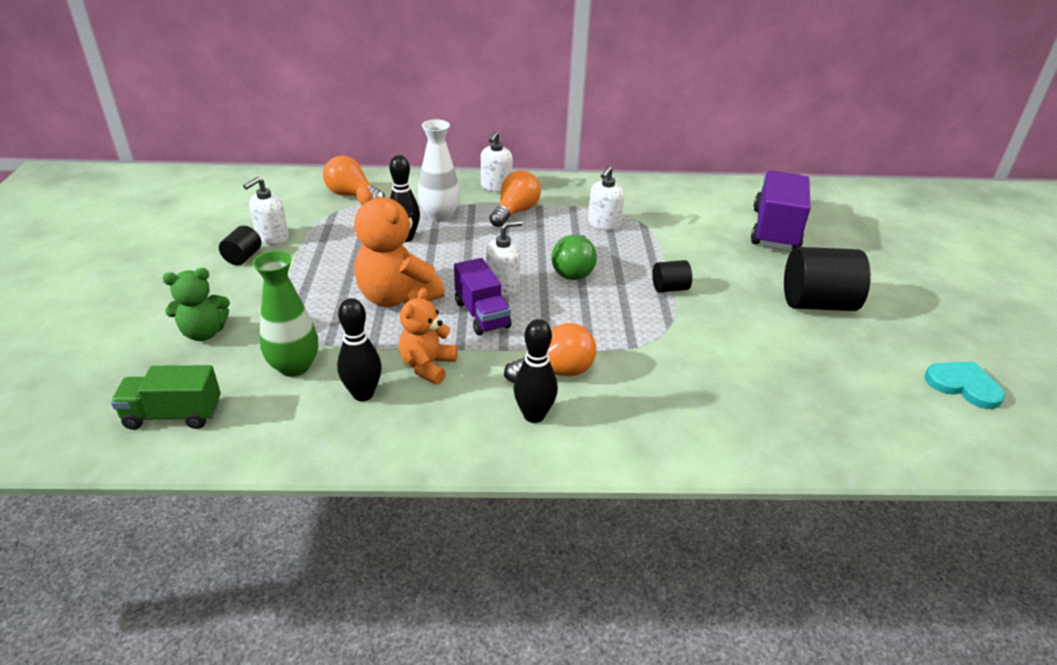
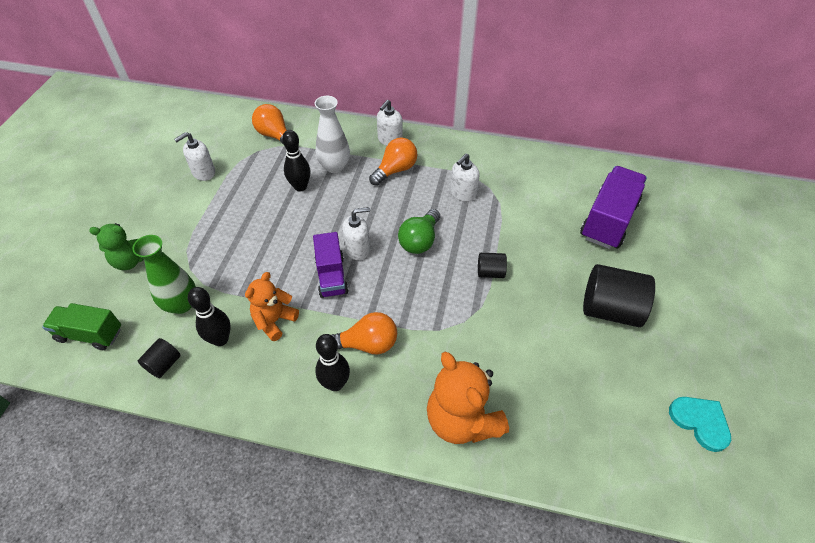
camera: 15 degrees right, 15 degrees up
(243, 257) = (177, 190): black cylinder -> black cylinder (164, 364)
(397, 297) = (274, 248): orange teddy bear -> orange teddy bear (462, 420)

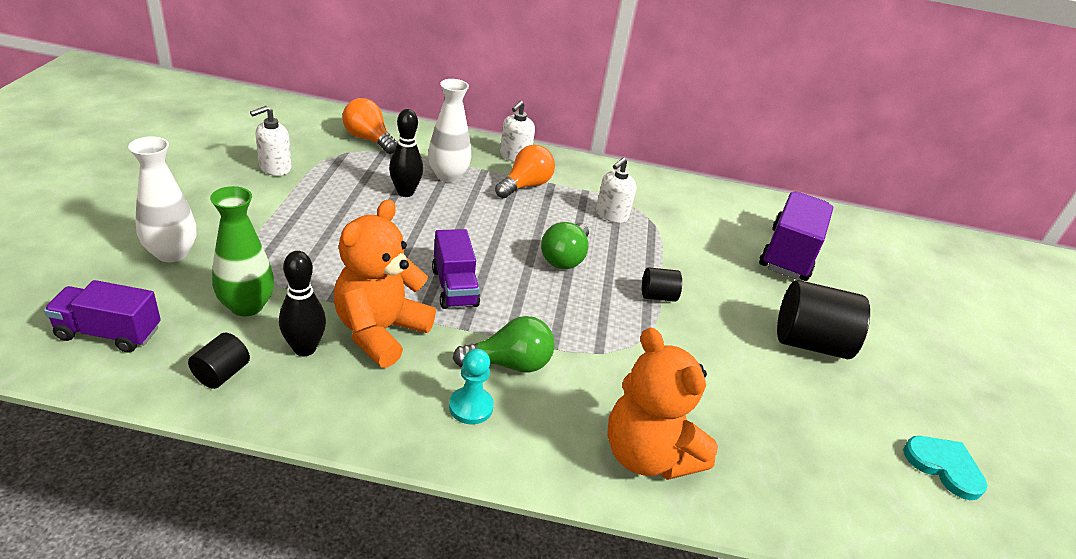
camera: 10 degrees left, 15 degrees down
(90, 334) = (109, 333): green truck -> purple truck
(130, 261) = (172, 253): green teddy bear -> white vase
(274, 321) = (380, 331): orange teddy bear -> orange teddy bear, size x1.60
(335, 383) = (471, 407): black bowling pin -> turquoise pawn
(357, 249) = (486, 261): white soap dispenser -> none
(367, 344) = (509, 364): orange light bulb -> green light bulb

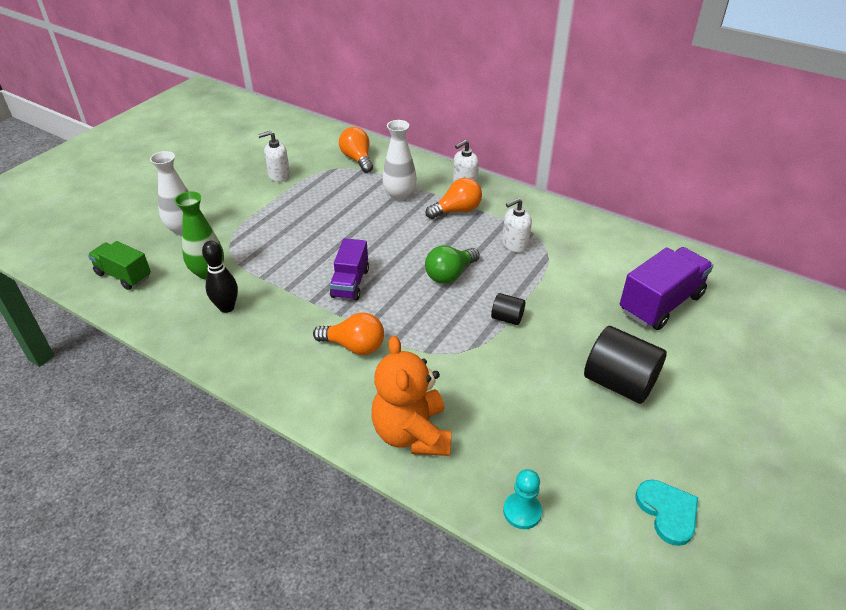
camera: 30 degrees right, 5 degrees up
(109, 333) = (123, 275): purple truck -> green truck
(222, 374) = (170, 313): black cylinder -> none
(380, 331) = (280, 305): orange teddy bear -> none
(405, 192) = (359, 205): black bowling pin -> none
(471, 407) = (308, 369): turquoise pawn -> turquoise pawn (522, 511)
(509, 364) = (354, 346): green light bulb -> orange light bulb

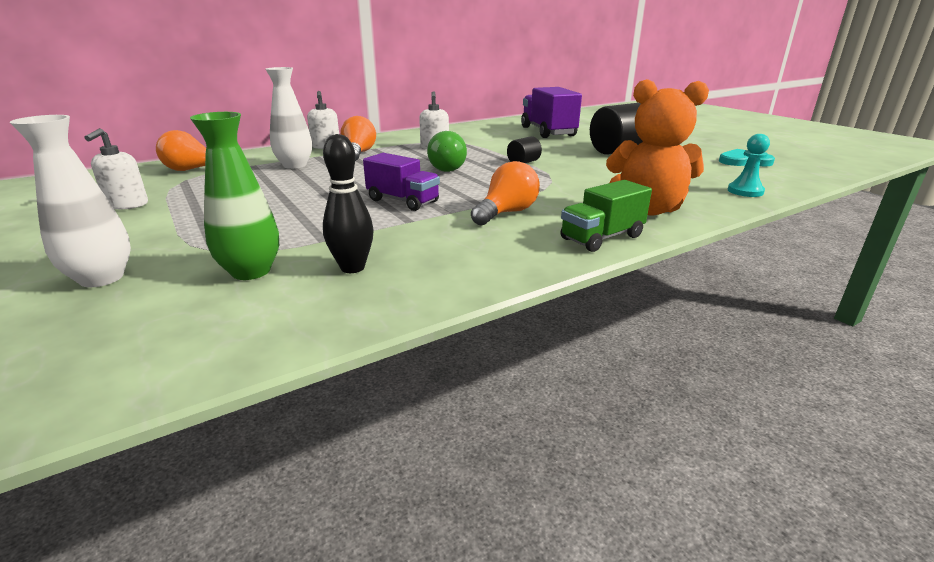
camera: 65 degrees left, 15 degrees down
(123, 275) = (120, 349): green truck -> green truck (602, 238)

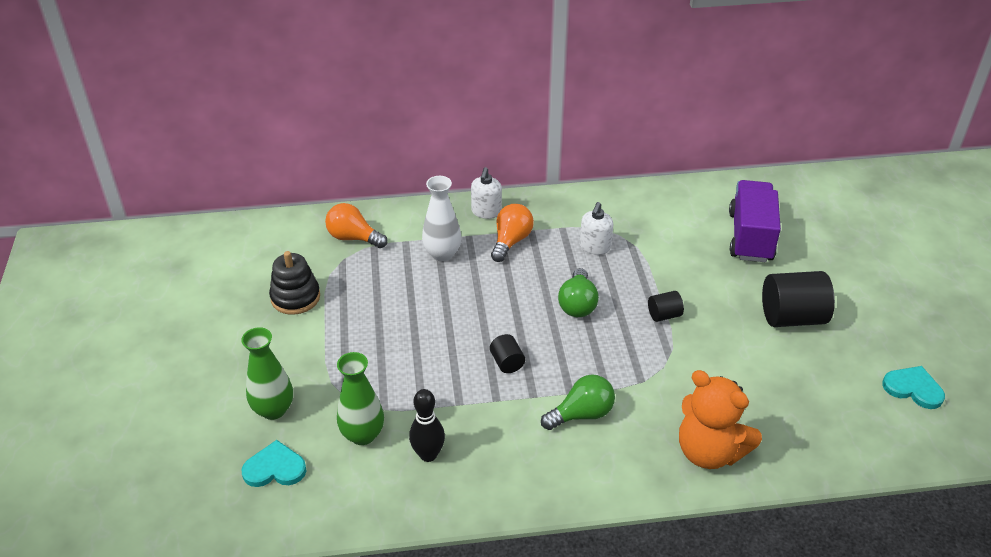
camera: 25 degrees right, 15 degrees up
(102, 278) = (273, 409): white vase -> green vase
(108, 327) = (275, 468): none -> turquoise heart
(127, 205) = (295, 297): white soap dispenser -> black stacking toy
(403, 201) = (507, 362): purple truck -> black cylinder
(506, 213) = (581, 414): orange light bulb -> green light bulb
(602, 238) = (631, 481): green truck -> none
(745, 191) = (839, 452): turquoise pawn -> none

